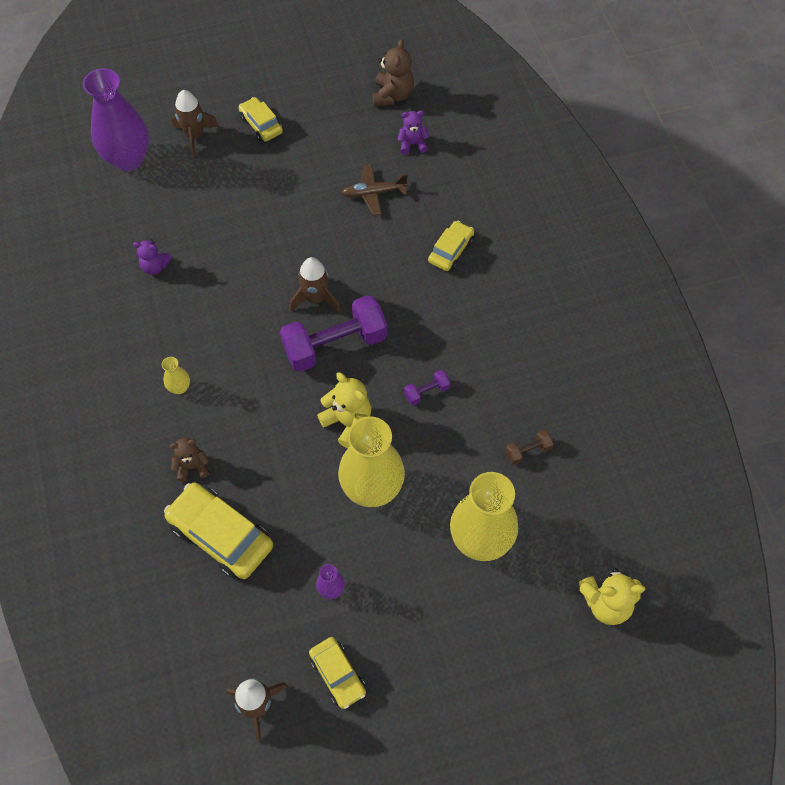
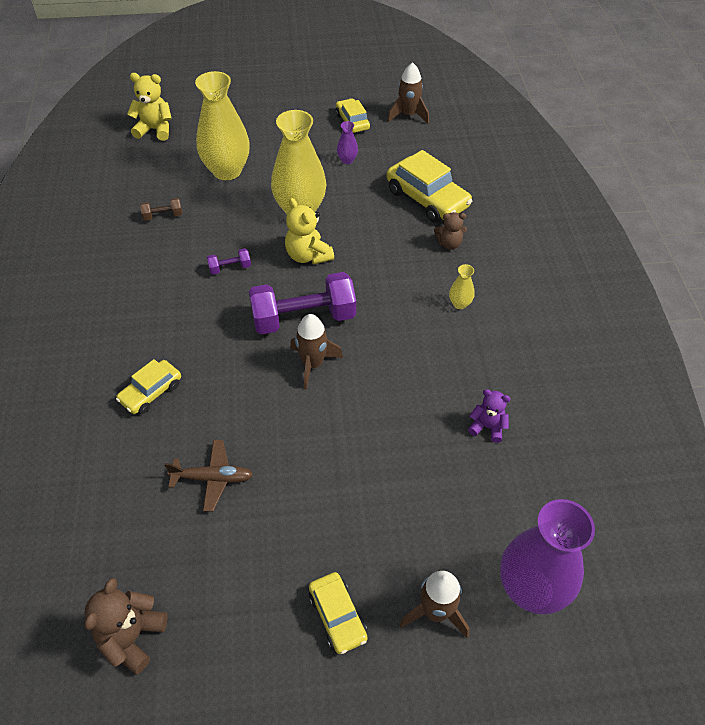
camera: 170 degrees left, 10 degrees down
(412, 144) = (137, 543): purple teddy bear -> none

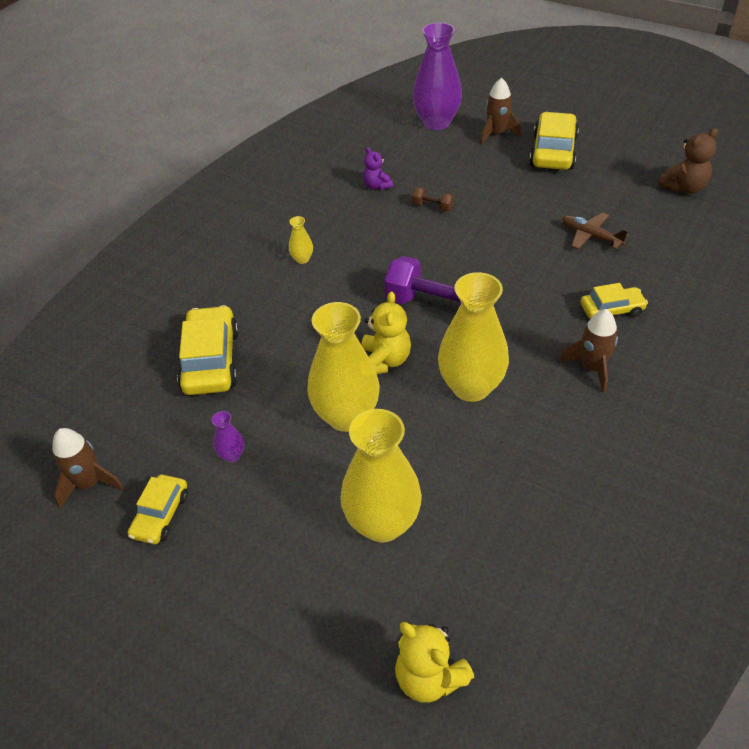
camera: 140 degrees left, 5 degrees down
(163, 216) = (505, 494): brown dumbbell -> brown dumbbell (432, 207)
(230, 268) = (471, 387): purple dumbbell -> yellow vase
(313, 364) = (461, 271): brown rocket -> brown rocket (592, 368)
(337, 616) = (553, 152): yellow car -> yellow car, size x1.70
(449, 244) = (249, 308): brown teddy bear -> none

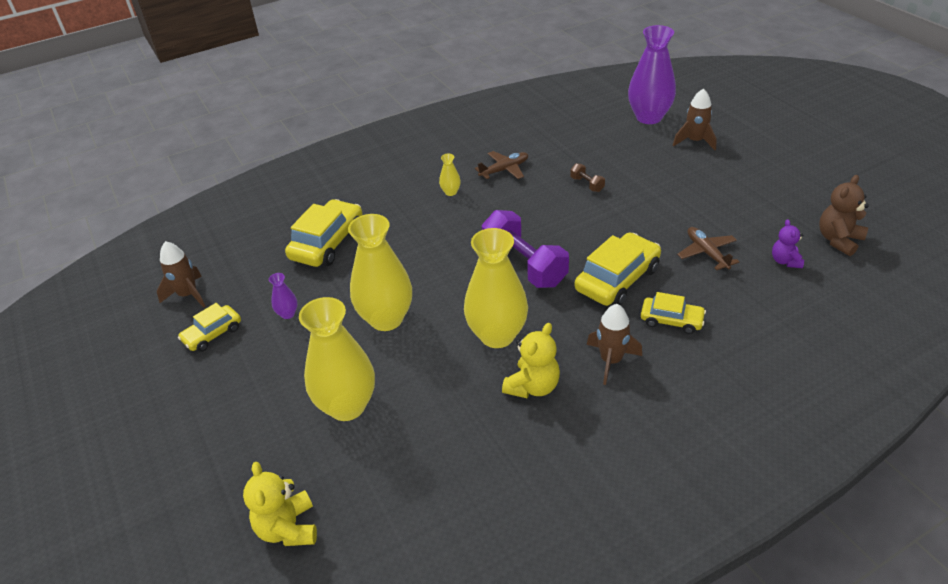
camera: 30 degrees right, 5 degrees down
(339, 217) = (504, 170): none -> brown plane
(377, 186) = (555, 154): purple teddy bear -> purple teddy bear (785, 261)
(384, 361) = (448, 290): yellow teddy bear -> yellow teddy bear (533, 386)
(553, 152) = (734, 171): yellow car -> yellow car (617, 279)
(684, 188) = (838, 240): brown teddy bear -> brown teddy bear turned 135 degrees clockwise

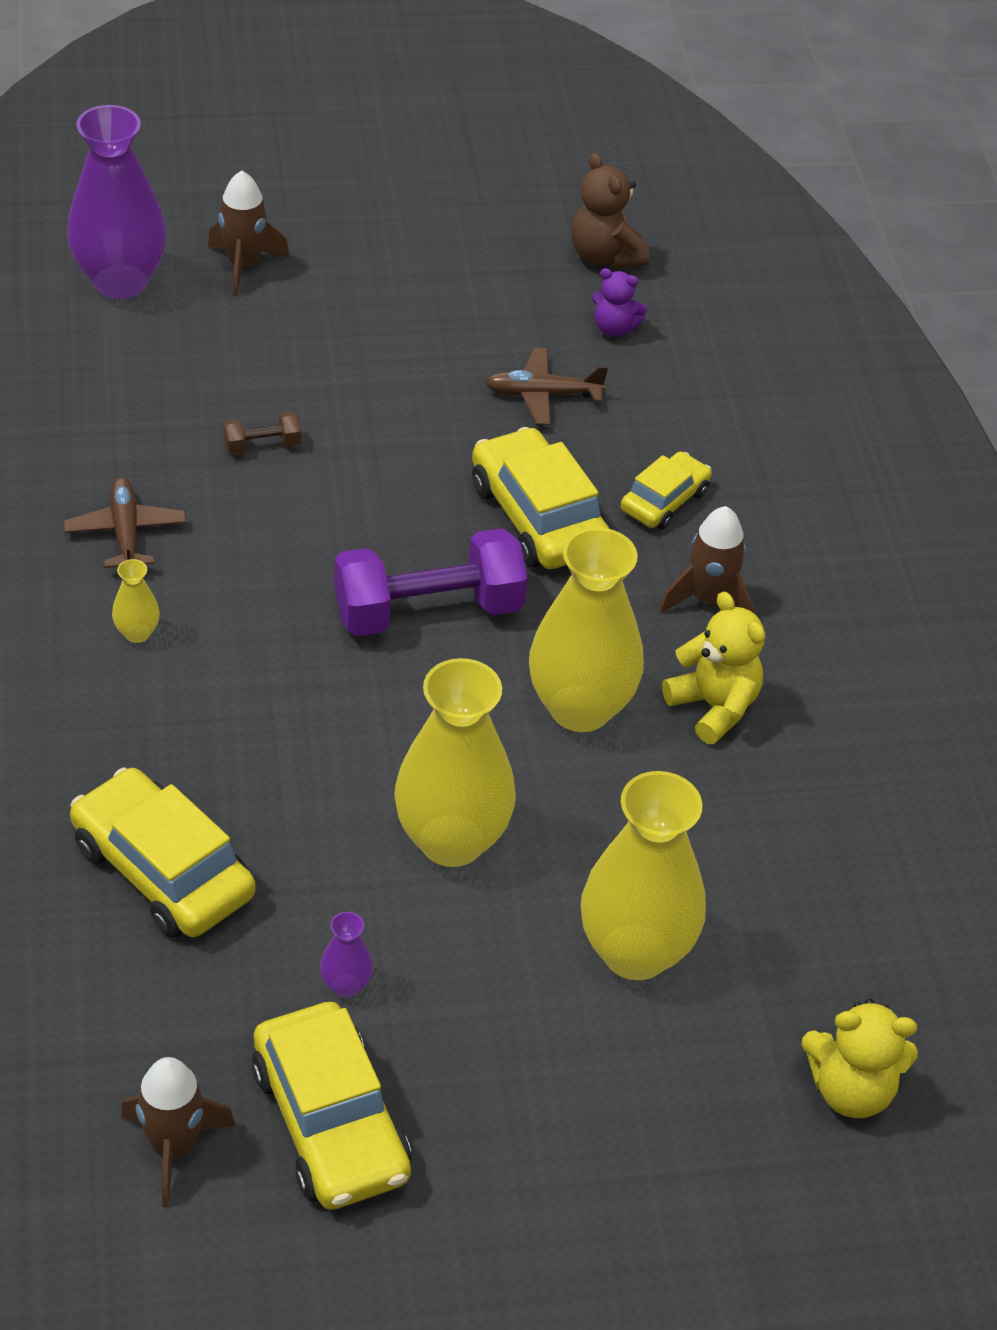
camera: 75 degrees left, 5 degrees up
(212, 334) = (331, 1122): yellow car -> yellow car, size x1.70

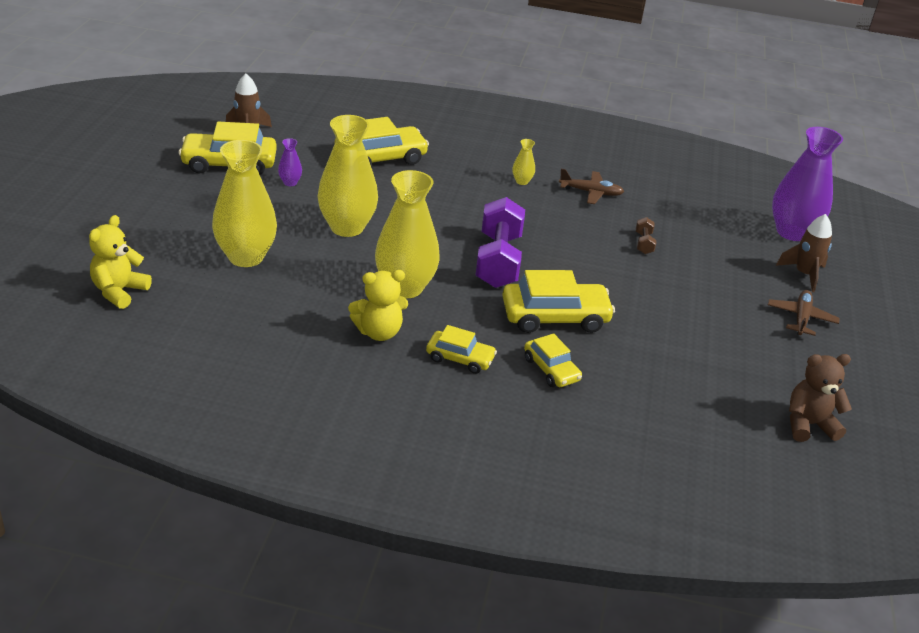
camera: 110 degrees right, 10 degrees down
(542, 395) = (663, 351): brown plane -> brown plane (801, 318)
(614, 328) = (725, 403): purple teddy bear -> none
(709, 600) = (460, 358): brown rocket -> yellow car

